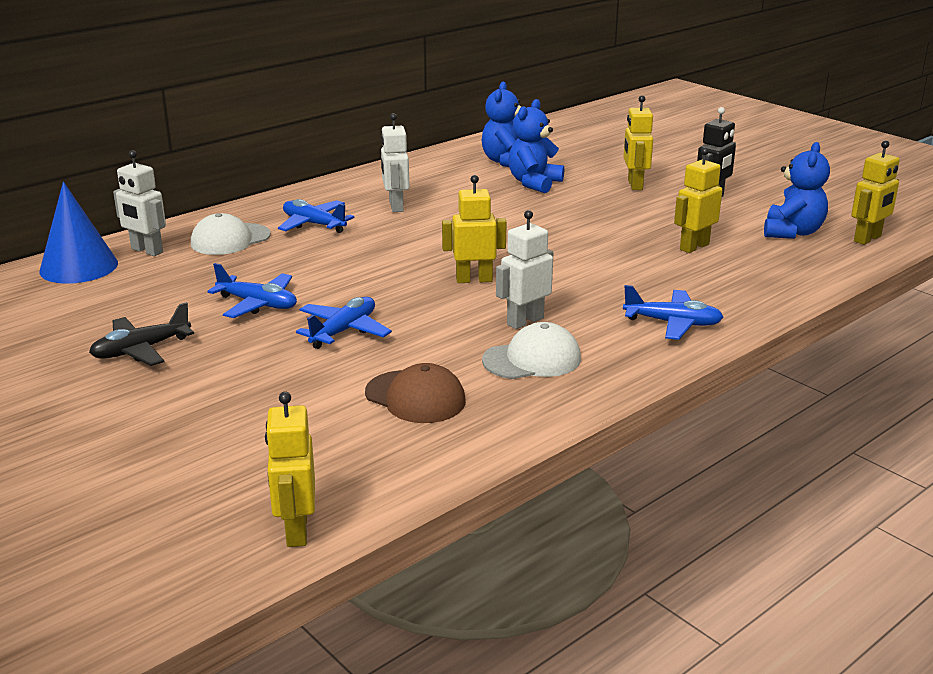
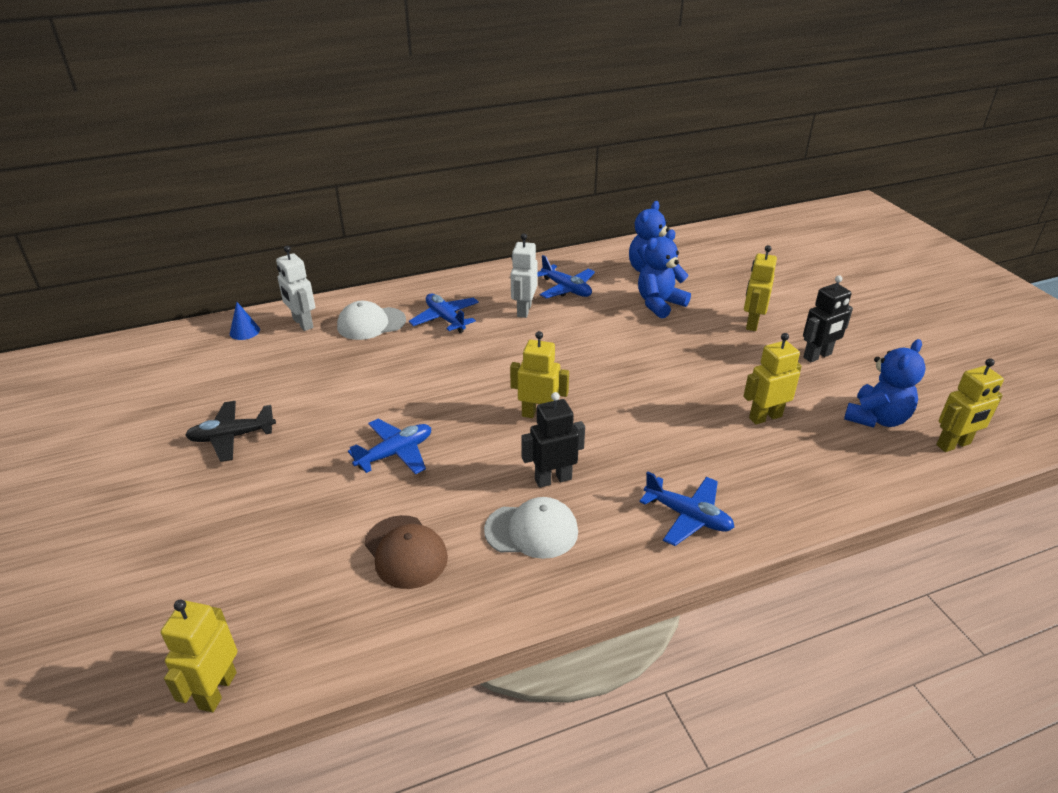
camera: 20 degrees right, 10 degrees up
(79, 267) = (244, 331): blue cone -> blue cone, size x0.48
(258, 304) = (348, 404): blue plane -> blue plane (566, 289)
(525, 321) = (553, 479): white robot -> black robot

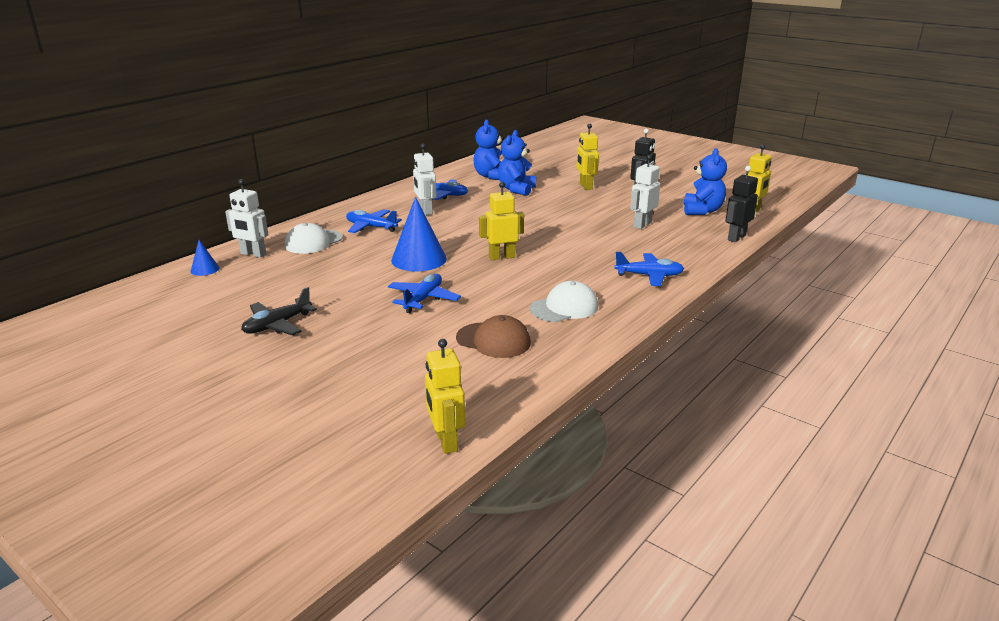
camera: 30 degrees left, 10 degrees down
(447, 387) = (419, 259): none -> blue cone
(553, 479) = (548, 282): black robot -> black robot (736, 237)
(765, 417) = (642, 224): yellow robot -> white robot

